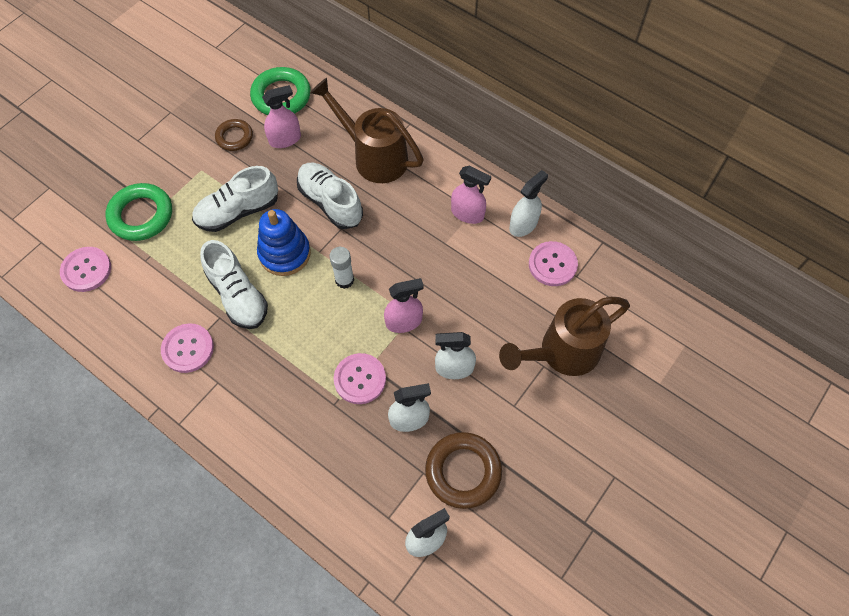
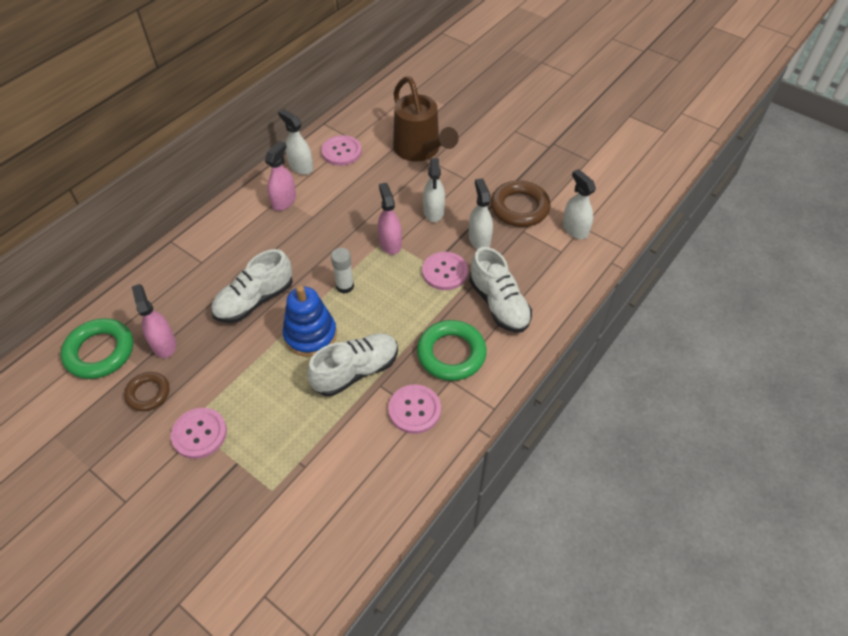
camera: 90 degrees left, 10 degrees down
(86, 270) = (311, 530): pink button -> pink button (199, 434)
(141, 215) = (242, 479): green ring -> green ring (451, 353)
(238, 211) = (252, 380): white shoe -> white shoe (498, 304)
(374, 157) = (205, 267): brown watering can -> none

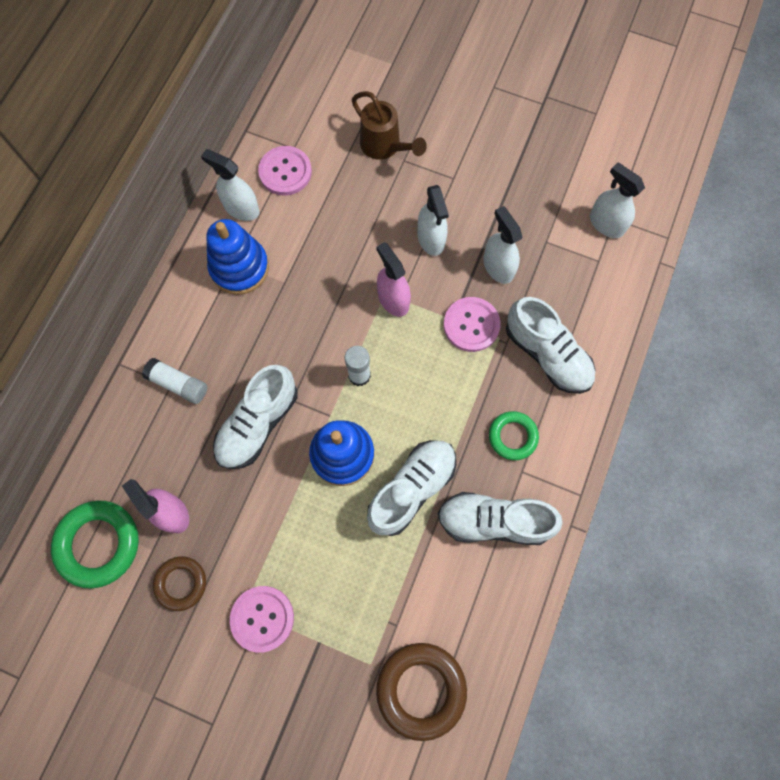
camera: 15 degrees left, 20 degrees up
(207, 262) = (178, 384): none -> white glue stick
(284, 201) = (239, 267): pink spray bottle -> blue stacking toy
(414, 410) = (494, 521): pink button -> white shoe
(420, 150) = (384, 146): brown watering can -> brown watering can, size x0.66
(451, 353) = (512, 436): green ring -> green ring, size x0.61
(519, 208) = (532, 208): brown ring -> brown ring (421, 689)

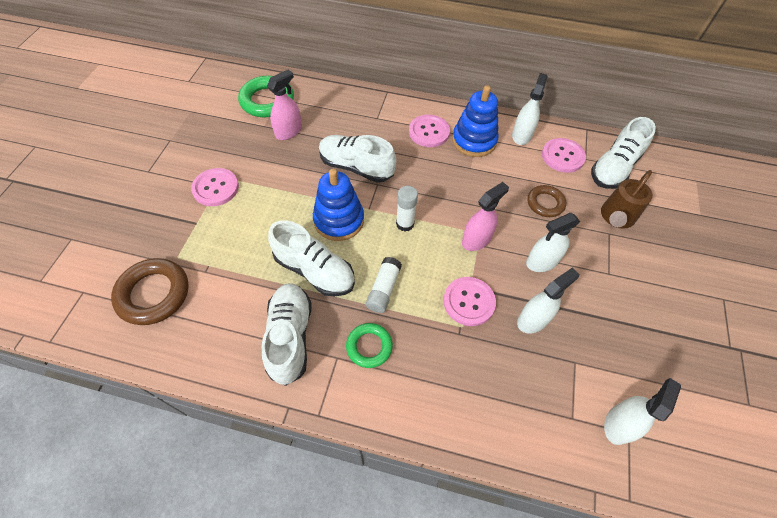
camera: 80 degrees right, 15 degrees down
(178, 384) = (378, 121): white glue stick -> white glue stick (383, 289)
(181, 583) = (241, 142): brown ring -> brown ring (545, 203)
(212, 320) = (429, 132): none -> pink button
(547, 354) = (455, 372): white shoe -> white shoe (614, 168)

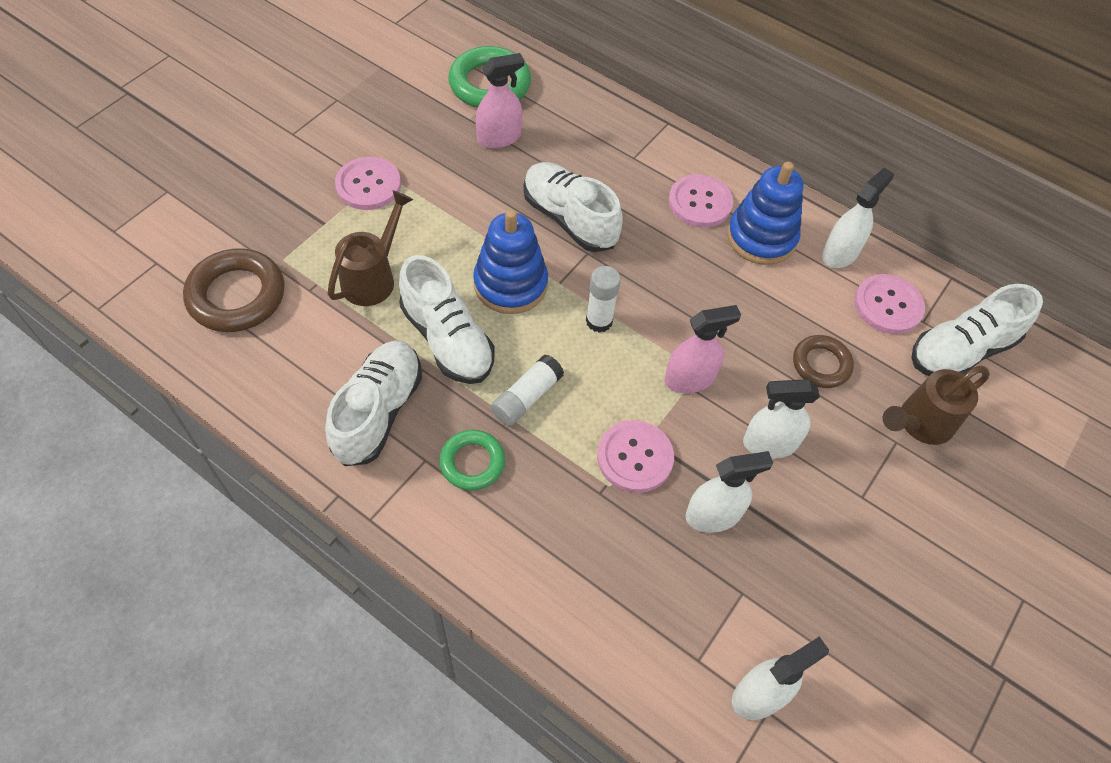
camera: 20 degrees right, 0 degrees up
(246, 248) = (373, 278): none -> brown watering can

